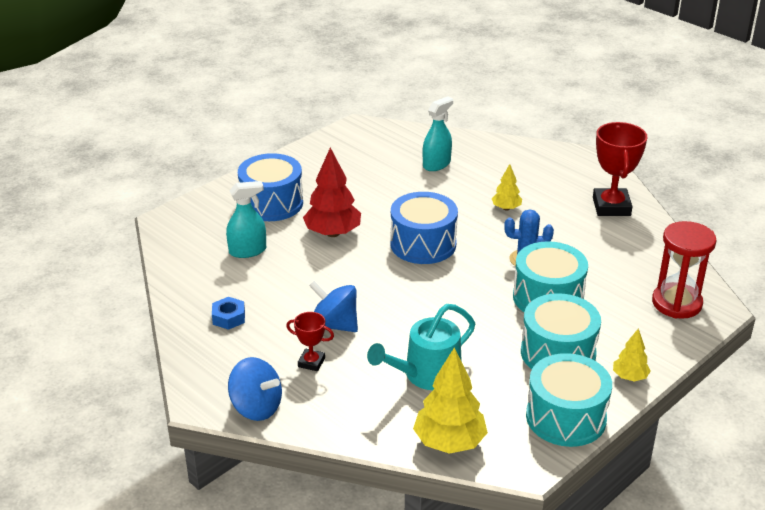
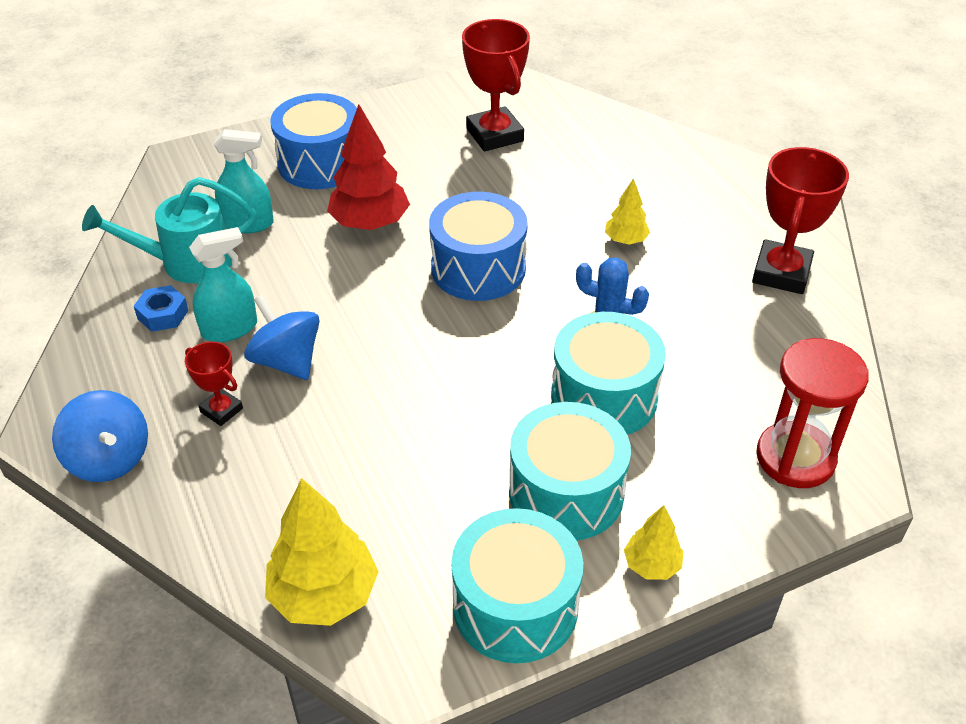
camera: 20 degrees right, 10 degrees up
(380, 162) = (494, 135): none -> red trophy
(426, 374) = (360, 473): turquoise watering can -> turquoise watering can (187, 262)
(436, 164) = (568, 153): turquoise spray bottle -> turquoise spray bottle (229, 329)

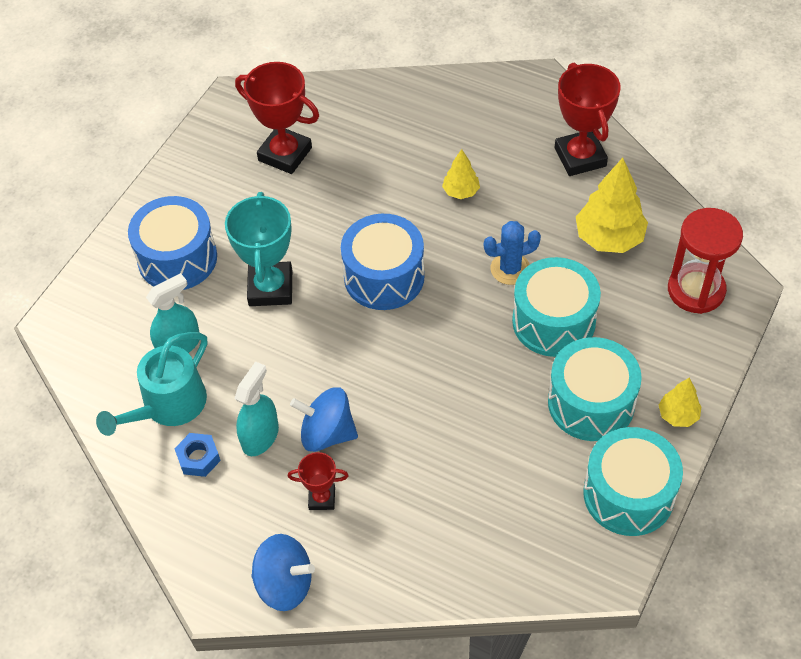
camera: 35 degrees left, 10 degrees up
(324, 595) = (516, 568): yellow tree -> yellow tree (609, 238)
(370, 223) = (270, 288): red tree -> turquoise trophy

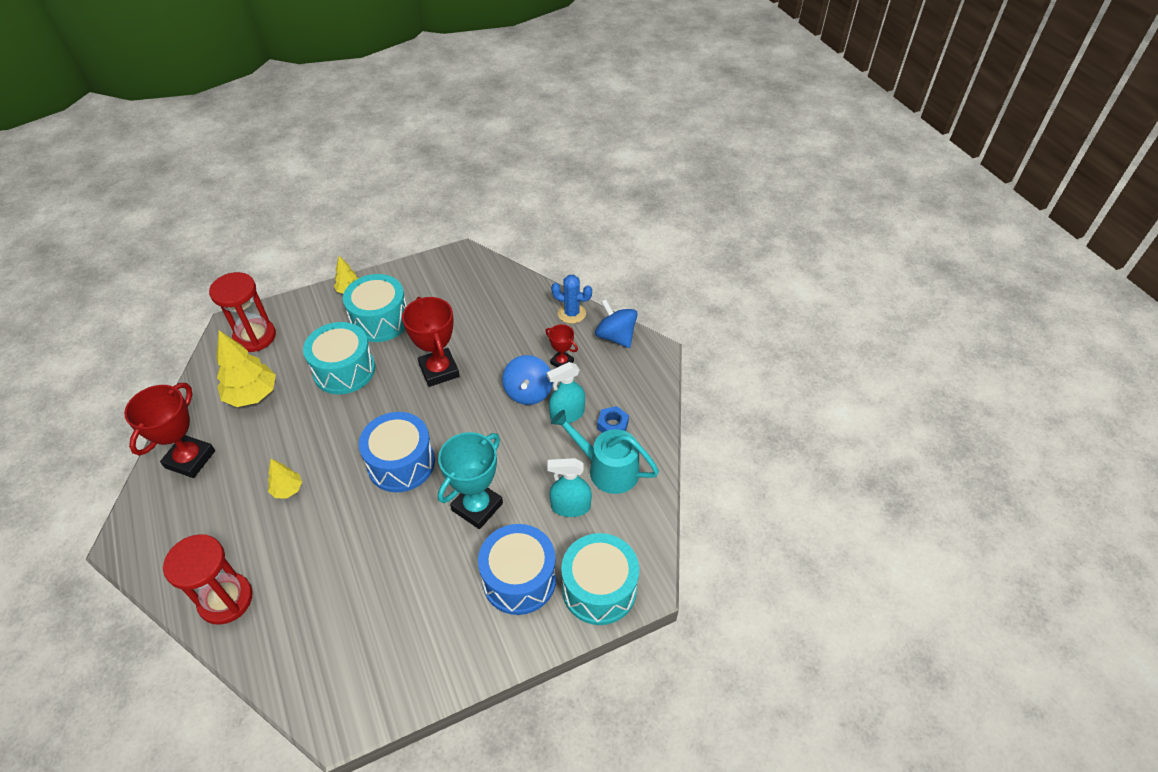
camera: 145 degrees left, 5 degrees down
(168, 405) = (607, 469): turquoise watering can -> turquoise watering can turned 135 degrees counterclockwise
(285, 154) = (360, 620): red trophy -> red trophy (439, 370)
(327, 433) = (528, 392): blue spinning top -> blue spinning top turned 45 degrees clockwise
(407, 101) = (226, 599): none -> red hourglass
(510, 269) = (327, 416): blue cactus -> blue cactus (571, 313)
(628, 494) = (415, 275): turquoise drum -> turquoise drum (599, 589)

